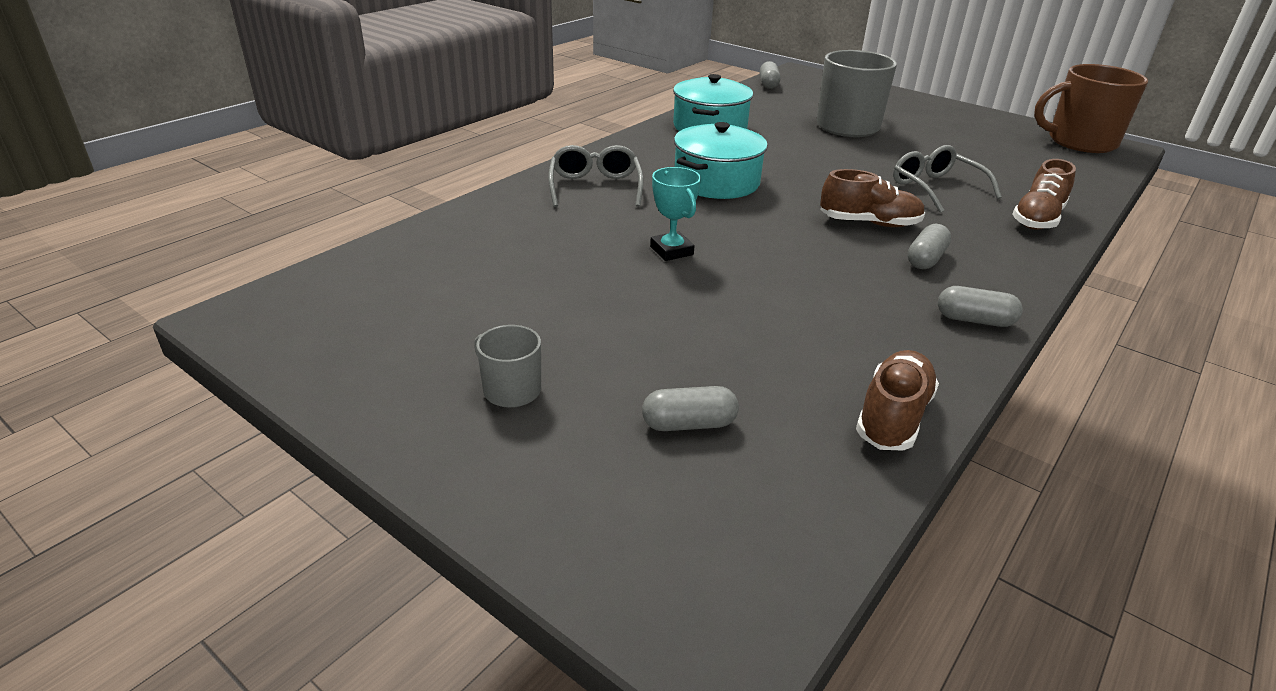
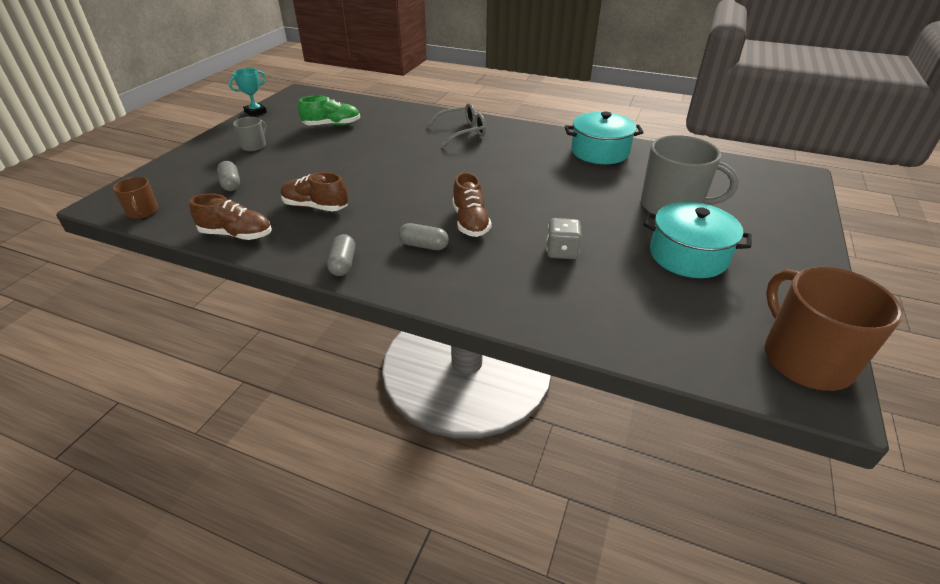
camera: 75 degrees right, 5 degrees up
(474, 290) = (332, 125): none -> green shoe
(671, 251) = (392, 161): turquoise trophy -> turquoise trophy (255, 112)
(716, 182) = (499, 164): turquoise pot -> turquoise pot (688, 255)
(768, 84) = (738, 164): grey capsule -> none
(785, 561) = (142, 212): none -> brown mug
(936, 188) = (561, 251): grey glasses -> grey dice
(1037, 219) = (534, 304): brown shoe -> brown shoe (315, 207)

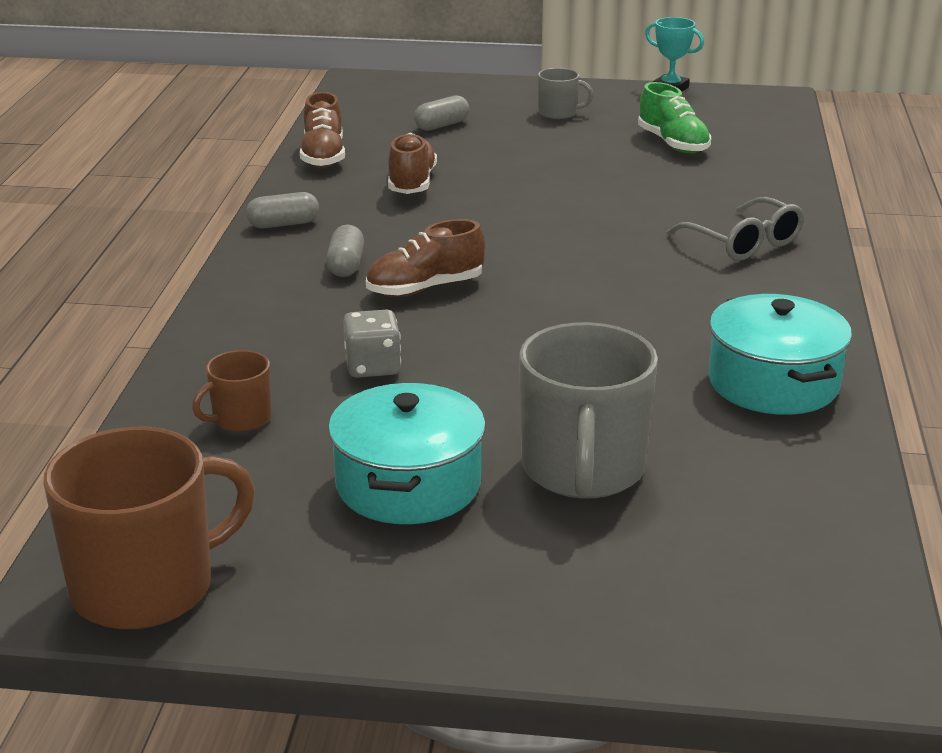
camera: 75 degrees right, 10 degrees down
(142, 212) = (350, 101): brown mug -> brown mug (240, 418)

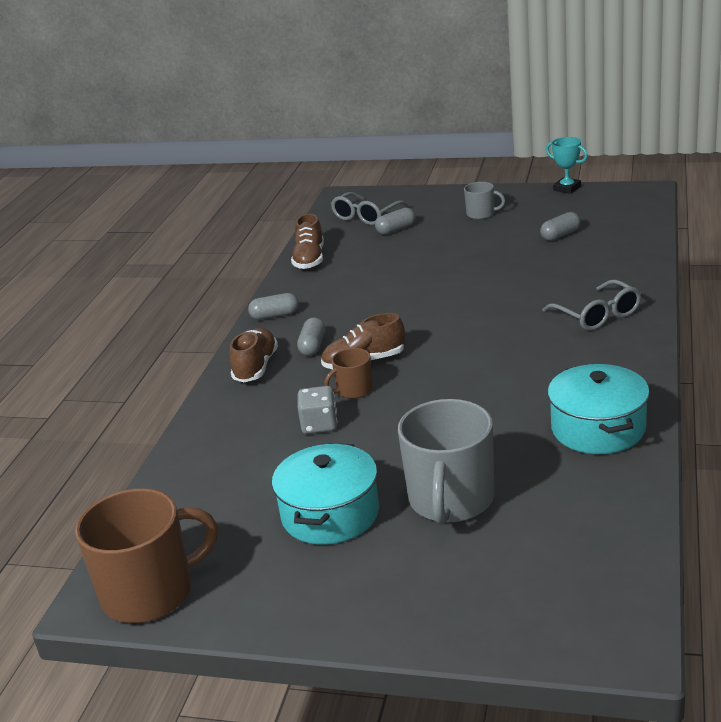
camera: 10 degrees right, 0 degrees up
(240, 418) = (226, 467): brown mug -> brown mug (354, 390)
(396, 107) = (366, 216): none -> grey glasses
(412, 183) = (368, 278): brown shoe -> brown shoe (256, 367)
(673, 144) = (560, 235): green shoe -> grey capsule

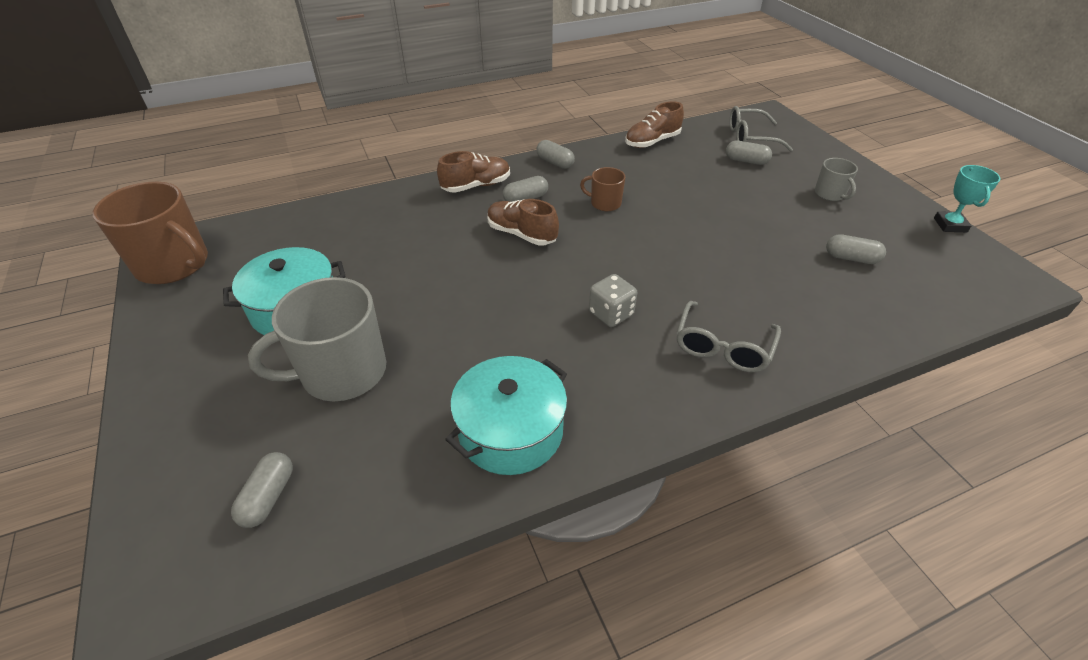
camera: 50 degrees right, 15 degrees up
(319, 425) = (415, 250): grey dice -> grey dice (611, 314)
(354, 390) = (476, 246): brown mug -> brown mug (605, 203)
(566, 564) = (268, 497): none -> grey capsule

